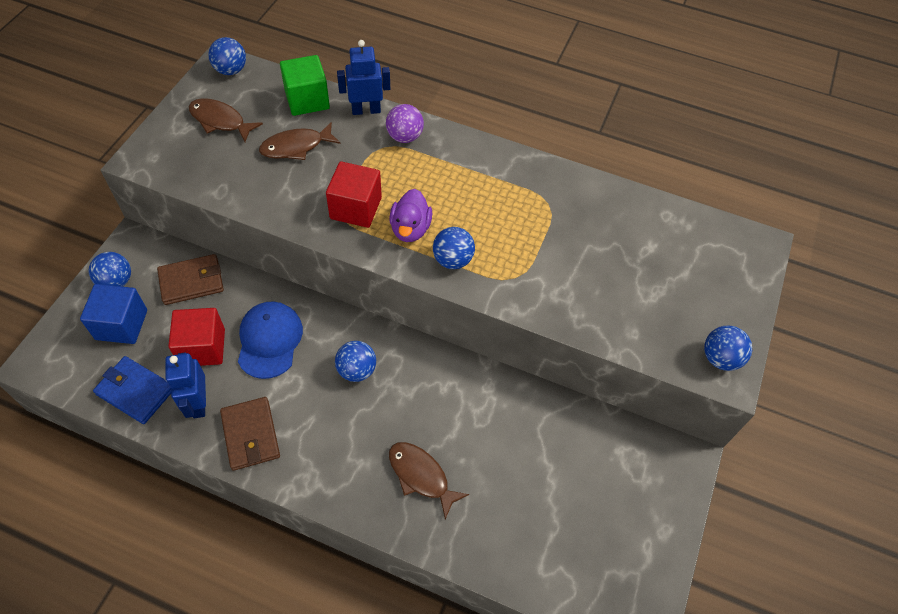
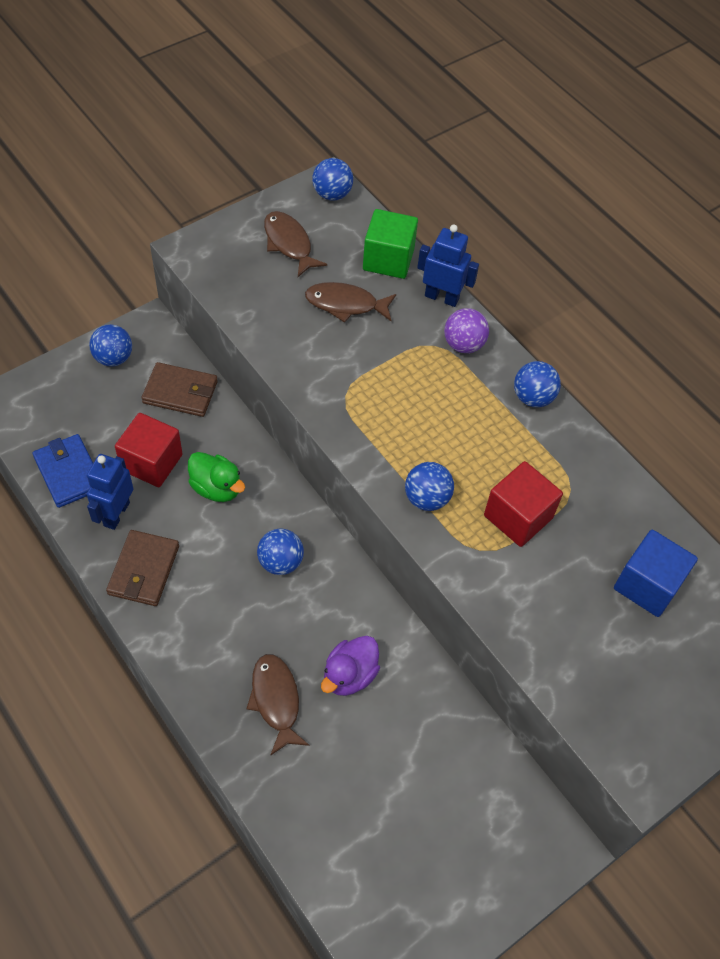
camera: 30 degrees right, 0 degrees up
(121, 324) = (94, 402): blue cube -> blue cube (647, 585)
(269, 340) = (216, 488): blue cap -> green duck
(356, 208) = (364, 396): red cube -> red cube (518, 517)
(410, 229) = (405, 445): purple duck -> purple duck (349, 675)
(720, 358) = (646, 754): blue ball -> blue ball (533, 397)

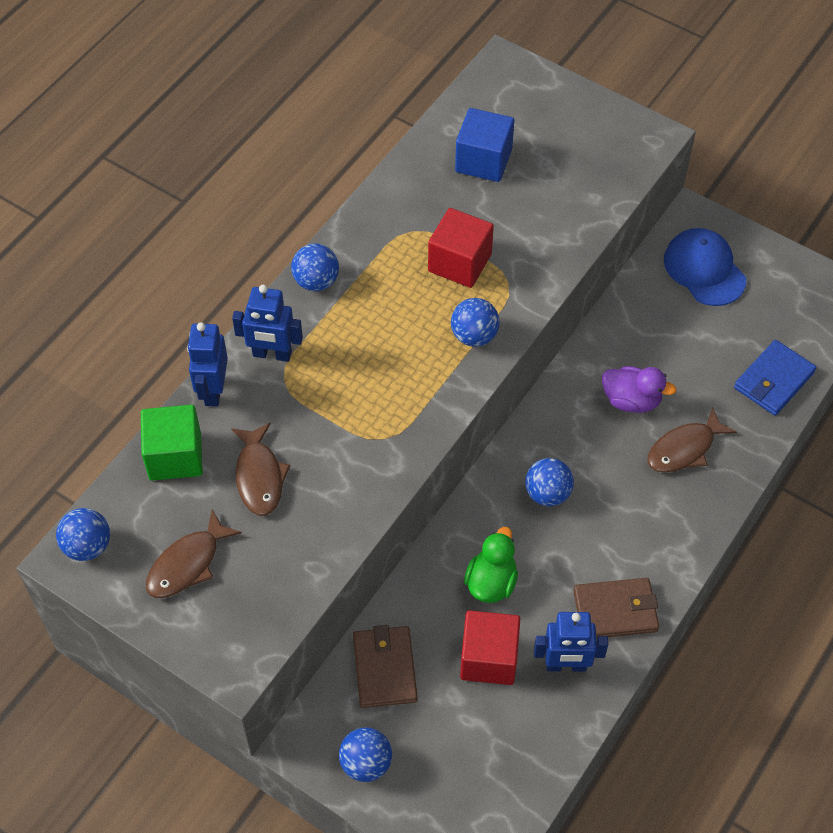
camera: 105 degrees left, 0 degrees up
(69, 473) = (539, 737): blue wallet -> blue wallet (773, 380)
(463, 344) = (272, 354): purple ball -> blue robot
(488, 824) = (704, 269): none -> blue cap

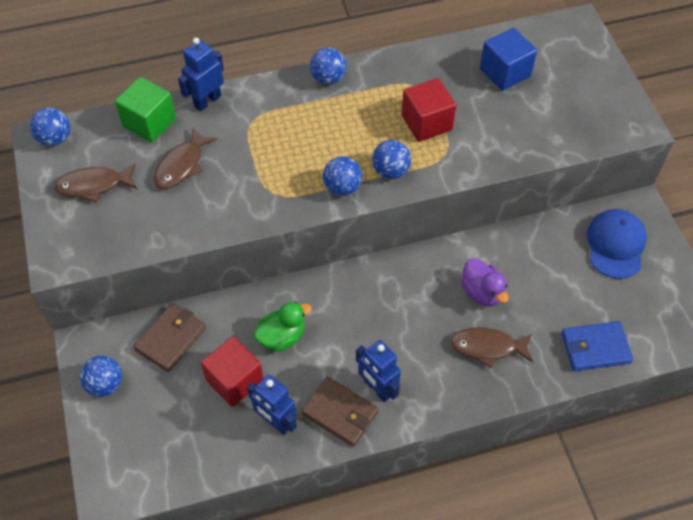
camera: 40 degrees right, 0 degrees up
(272, 354) = (260, 103): blue robot -> blue robot (377, 388)
(547, 493) = (370, 310): blue ball -> blue ball (342, 188)

